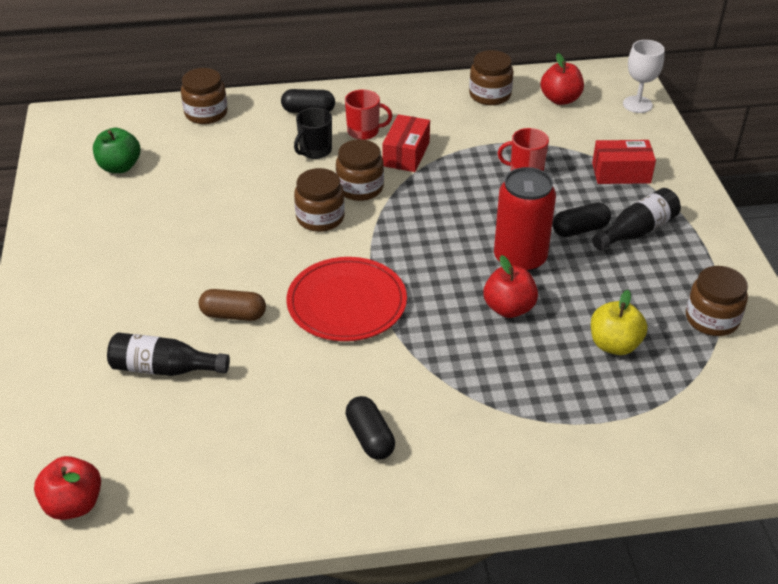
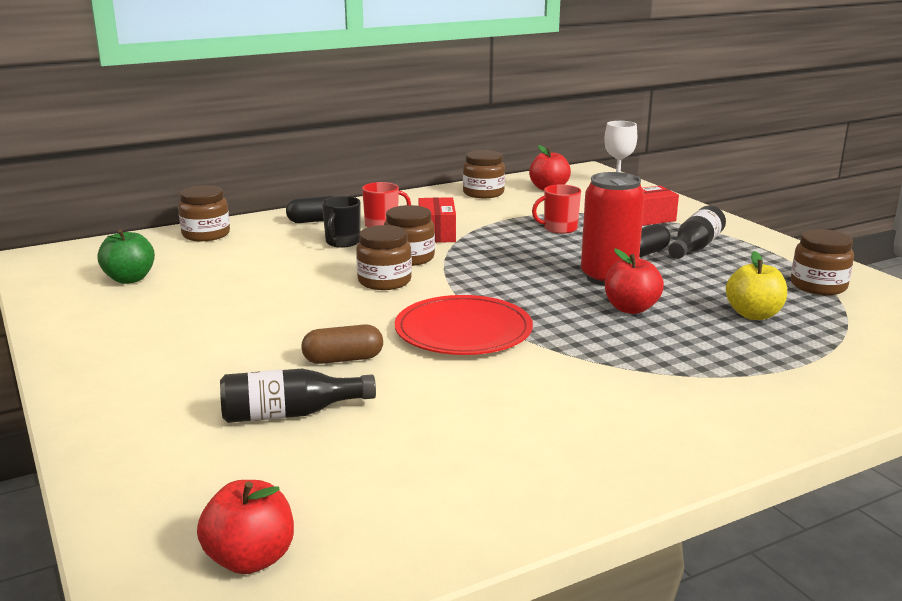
camera: 20 degrees left, 20 degrees down
(370, 437) = (580, 421): black capsule -> none

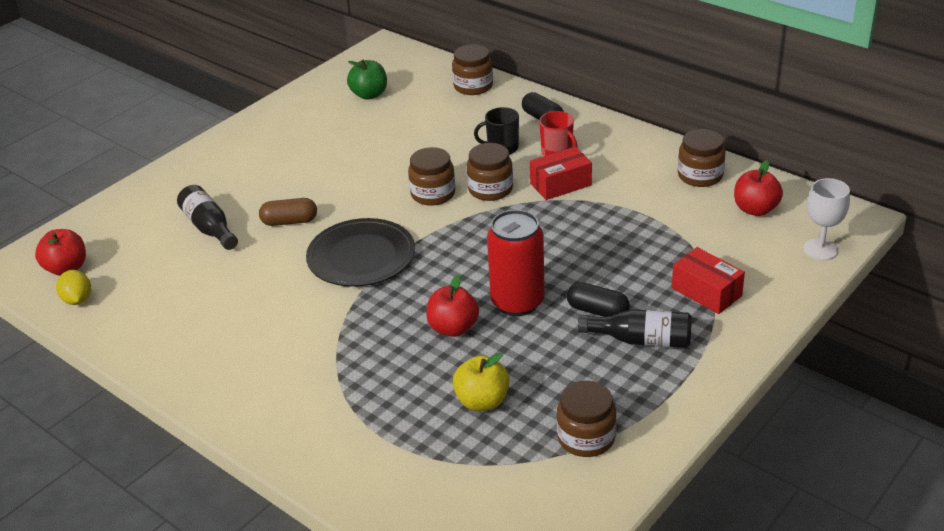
camera: 70 degrees right, 15 degrees up
(343, 359) = (289, 221): brown capsule -> brown capsule turned 60 degrees counterclockwise
(359, 555) = (78, 300): none -> yellow lemon
(463, 331) = (361, 256): red plate -> black plate
(559, 228) = (629, 246): red mug -> none

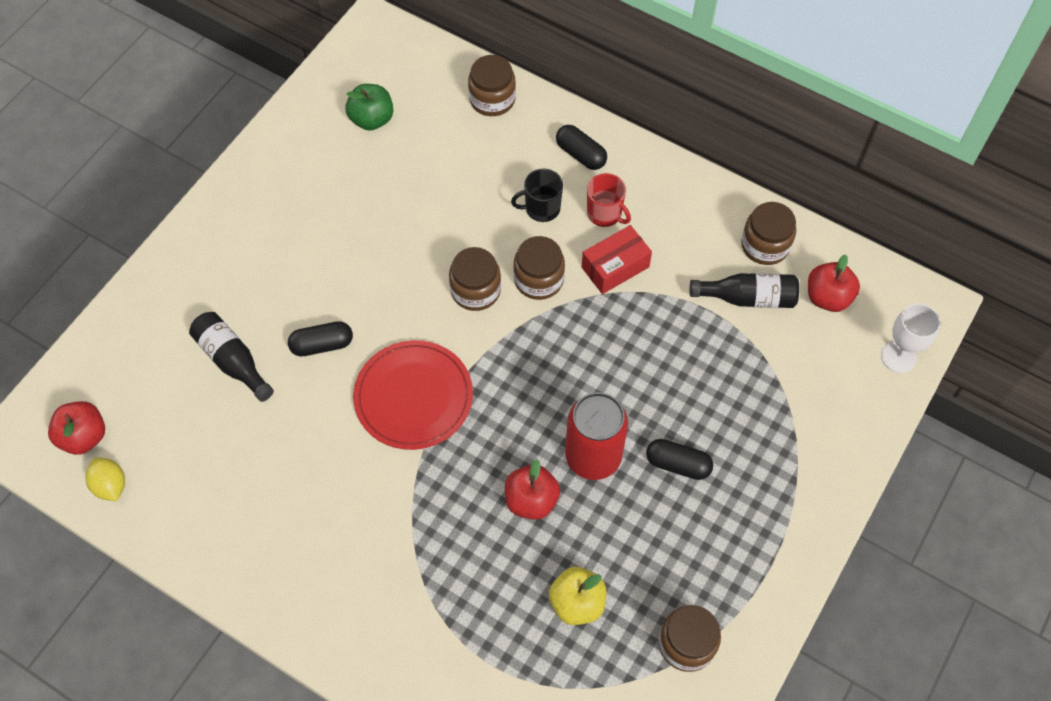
camera: 10 degrees left, 25 degrees up
(289, 221) = (322, 345): brown capsule -> black capsule
(361, 256) = (413, 397): black plate -> red plate
(641, 340) = (727, 504): black bottle -> black bottle (748, 298)
(706, 292) = (786, 428): red box -> none

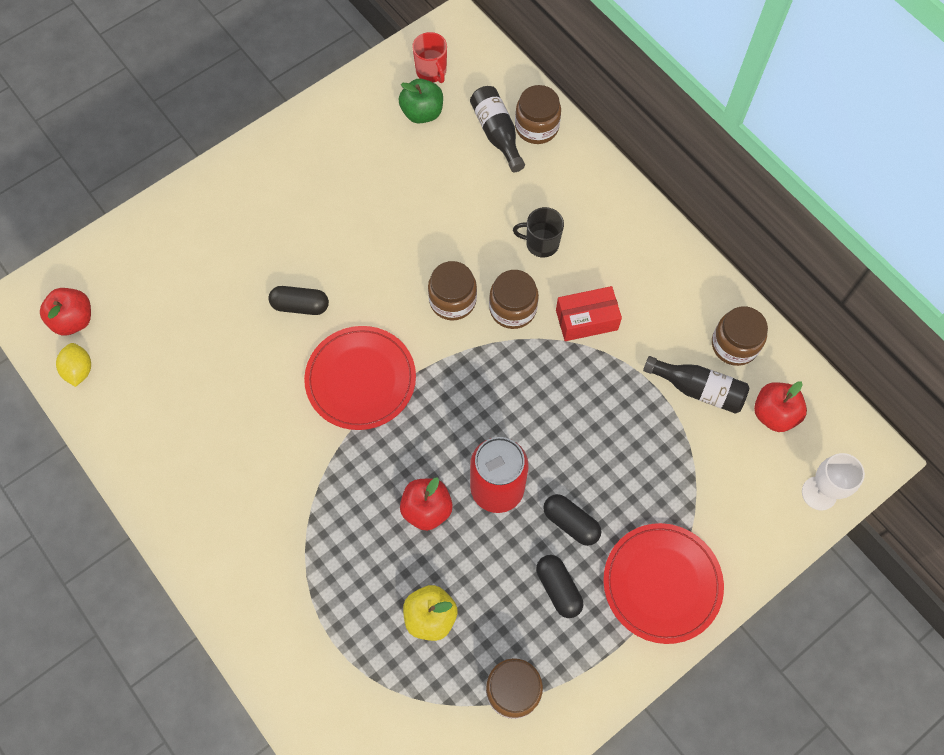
camera: 20 degrees right, 5 degrees up
(232, 360) = (220, 294): black bottle -> black bottle (497, 133)
(580, 154) = (597, 204): black capsule -> black capsule (558, 588)
(605, 214) = (597, 266): red mug -> red mug (431, 71)
(788, 491) = (662, 583): none -> red plate

